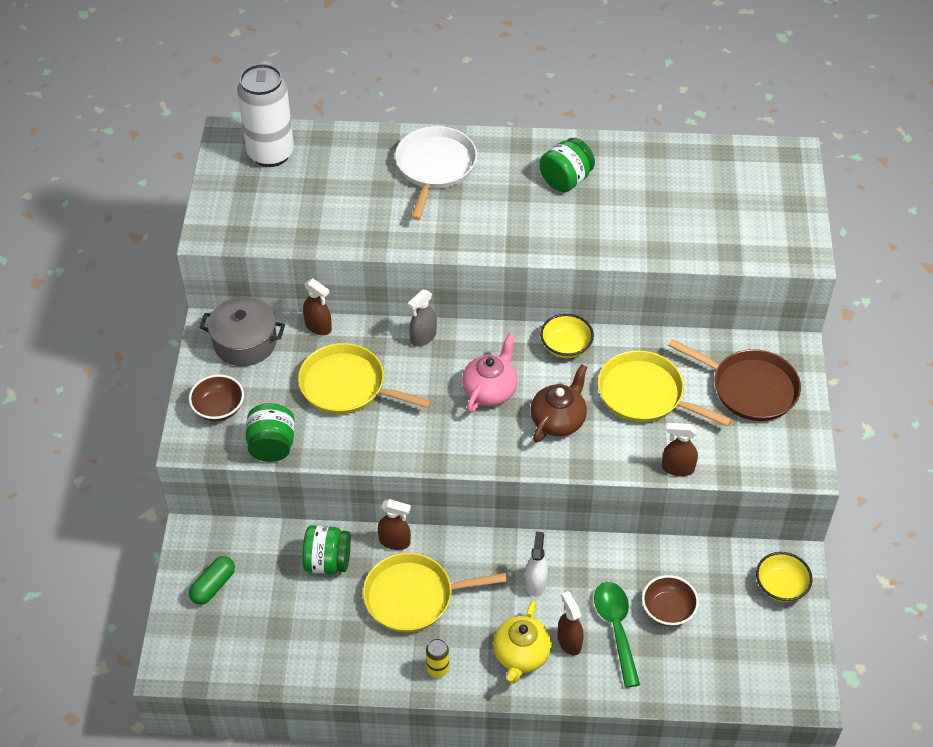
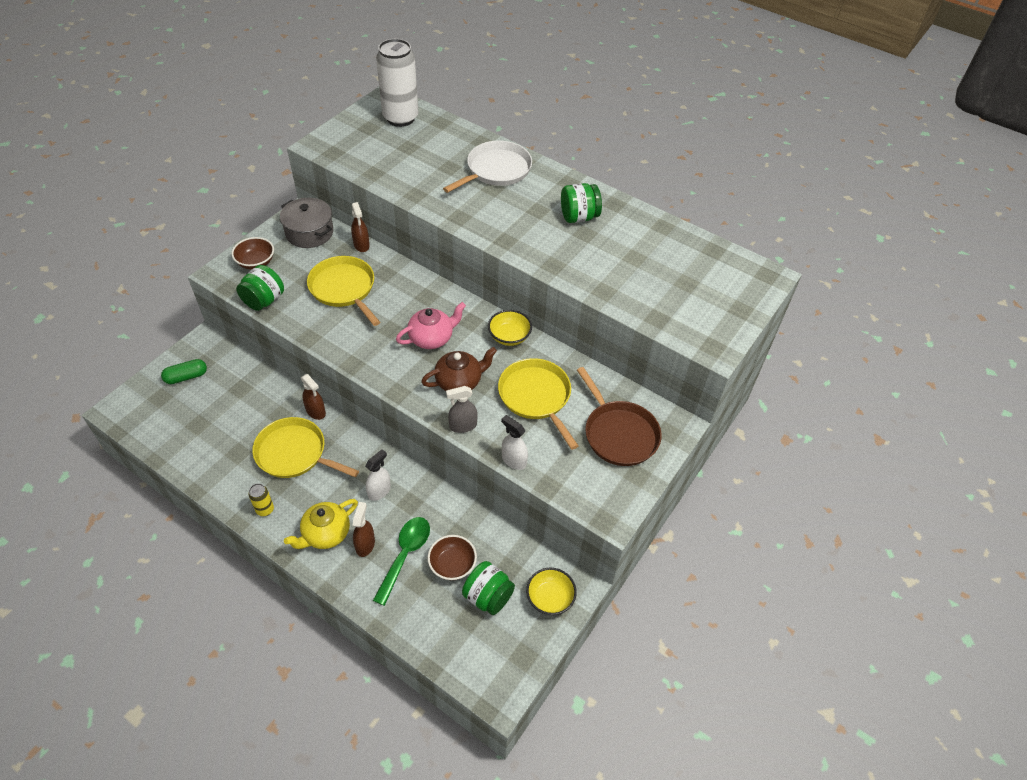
camera: 30 degrees right, 0 degrees up
(327, 562) = (264, 401): green jar -> green jar (488, 596)
(423, 337) = (420, 283): grey spray bottle -> grey spray bottle (463, 426)
(677, 468) = (513, 460): brown spray bottle -> white spray bottle

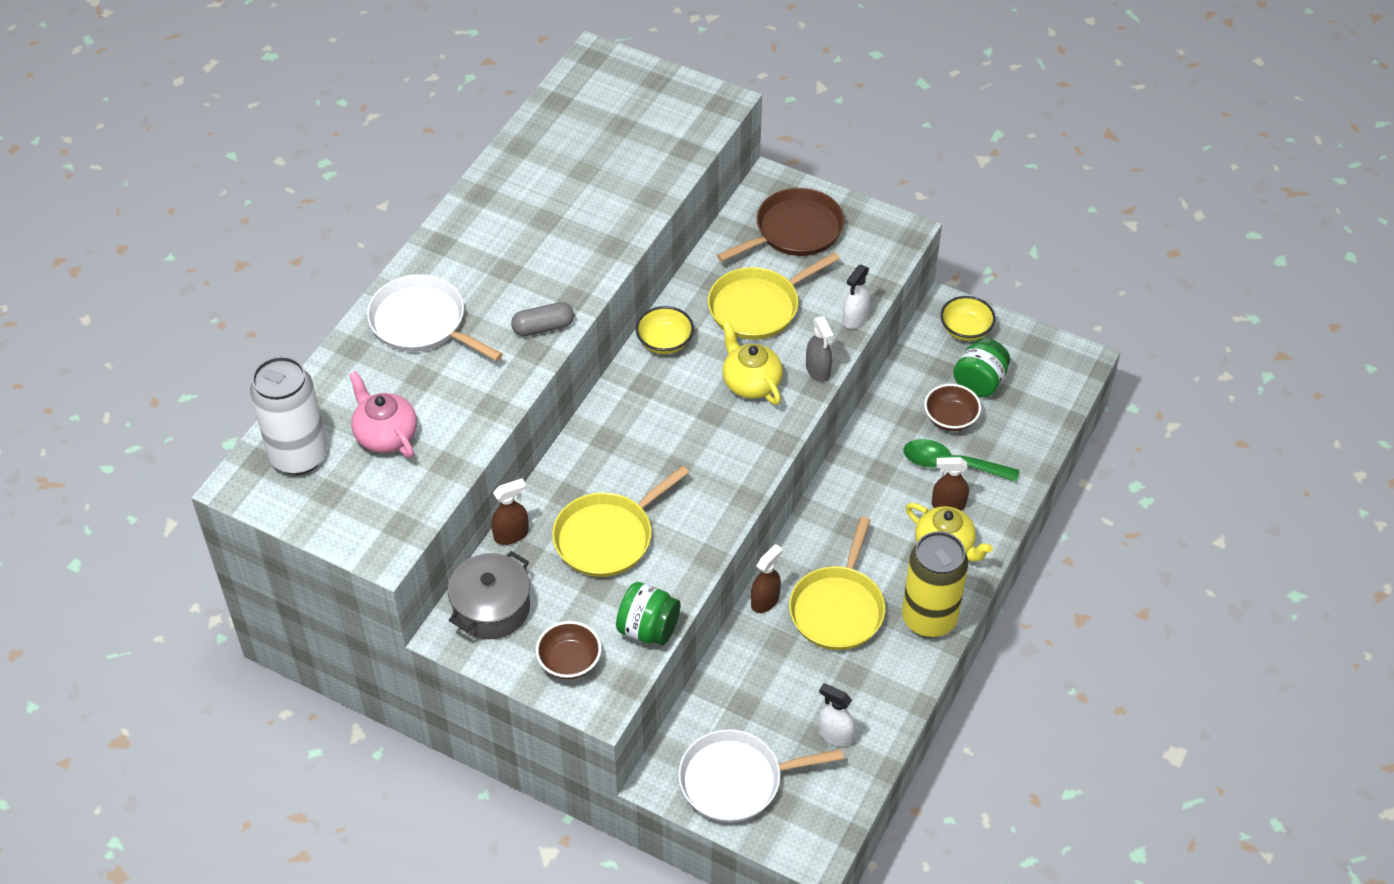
camera: 95 degrees left, 0 degrees up
(186, 377) = (736, 780): green capsule -> white pan
(265, 509) = (929, 619): yellow can -> yellow can, size x2.37
(379, 491) = (872, 505): white spray bottle -> white spray bottle (835, 735)
(432, 338) = (683, 421): pink teapot -> pink teapot (385, 435)
(459, 382) = (751, 383): brown teapot -> yellow teapot
(479, 223) = (543, 327): none -> grey capsule
(579, 217) = (513, 228): green jar -> none

